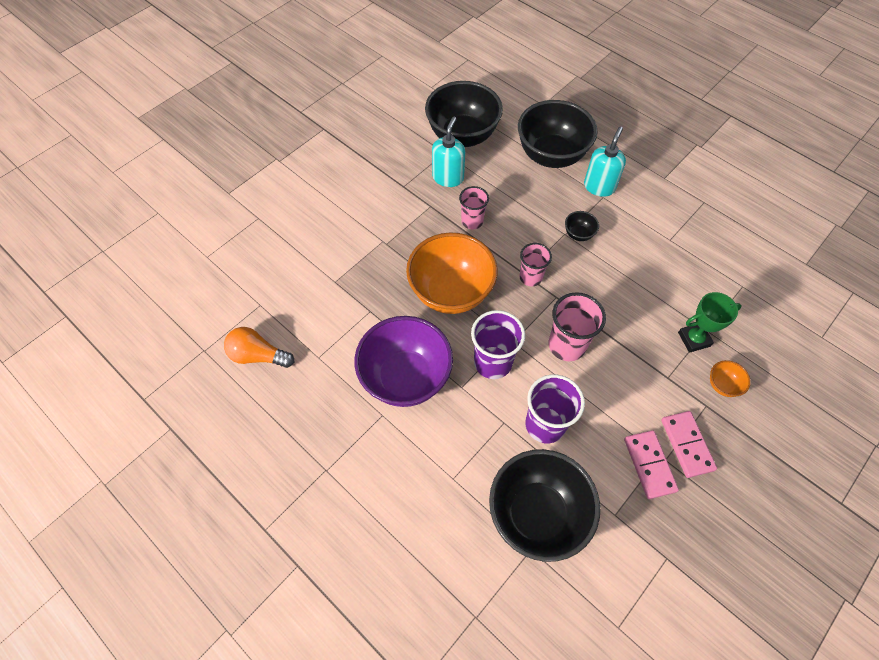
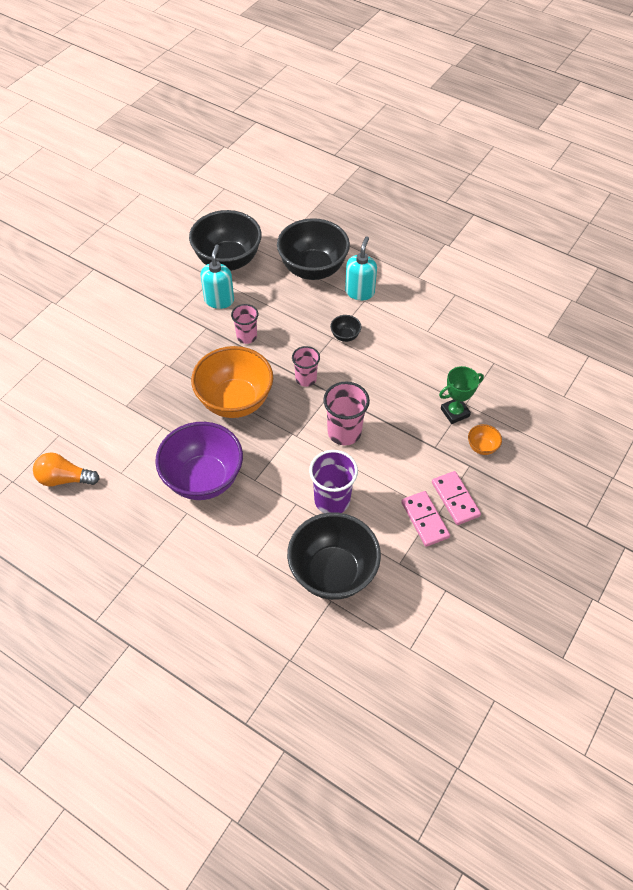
camera: 10 degrees left, 5 degrees down
(493, 362) = (280, 455): purple cup -> none

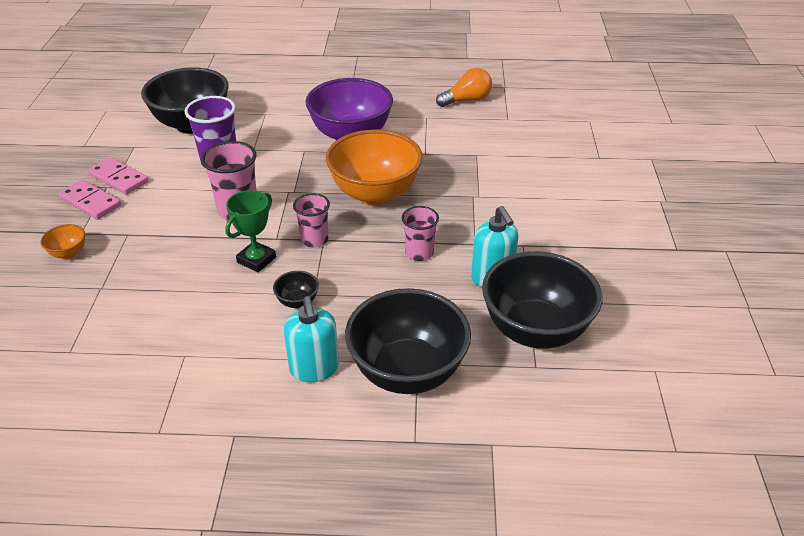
camera: 150 degrees right, 15 degrees down
(455, 412) = (112, 274): green trophy -> green trophy (256, 260)

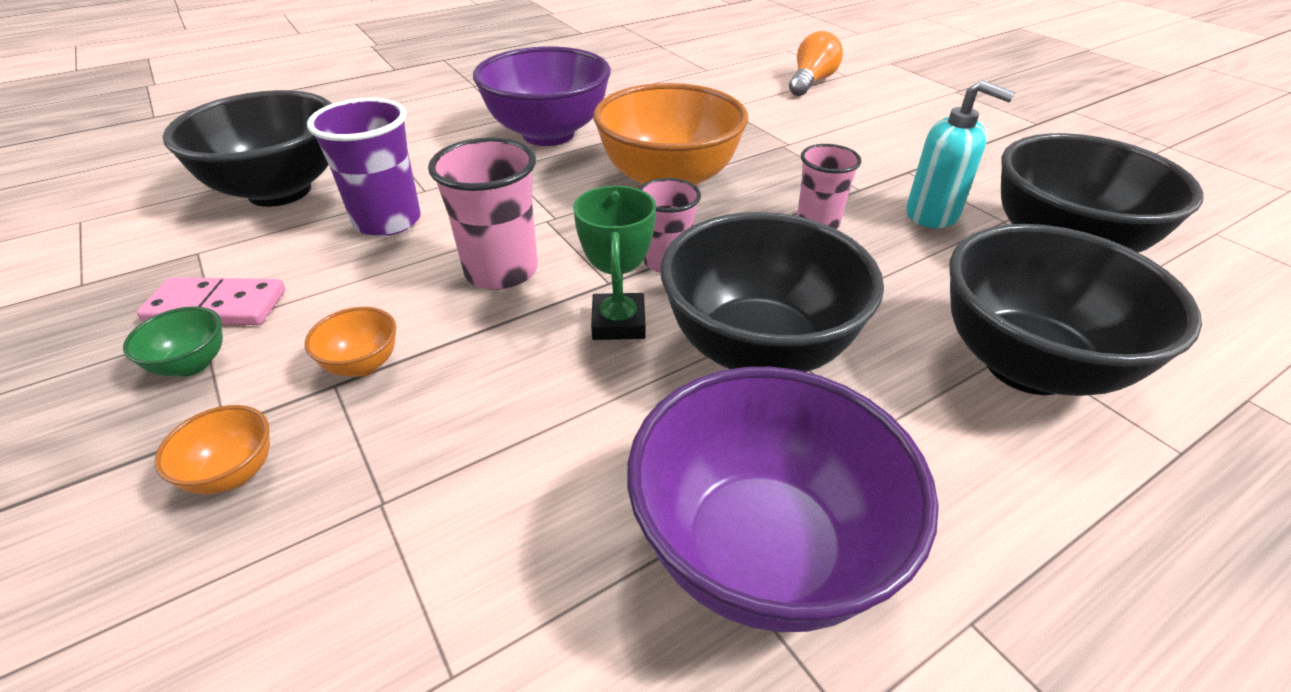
camera: 35 degrees left, 0 degrees up
(90, 202) = (192, 364): pink domino -> green bowl
(144, 230) = (362, 365): none -> orange bowl
(196, 373) = (761, 552): none -> purple bowl
(297, 302) = (758, 350): black bowl -> black bowl, size x2.44
(314, 368) = (918, 430): turquoise soap dispenser -> none
(466, 100) = (637, 65): orange light bulb -> orange light bulb (811, 82)

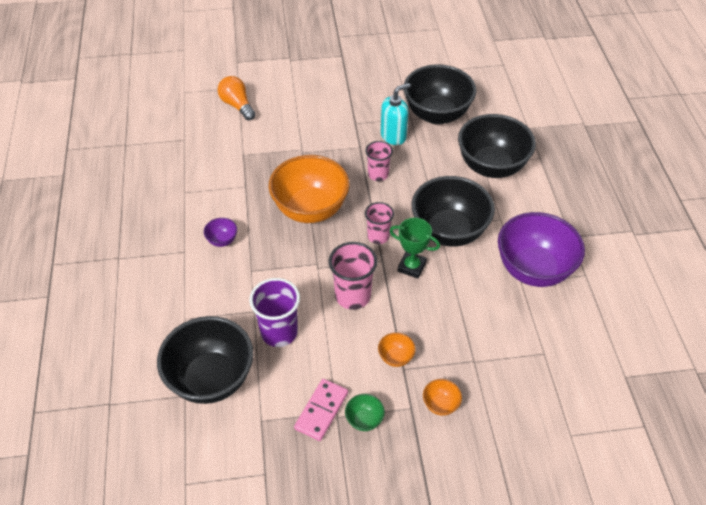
camera: 65 degrees left, 10 degrees up
(548, 134) = (222, 240): purple bowl -> purple bowl, size x0.41

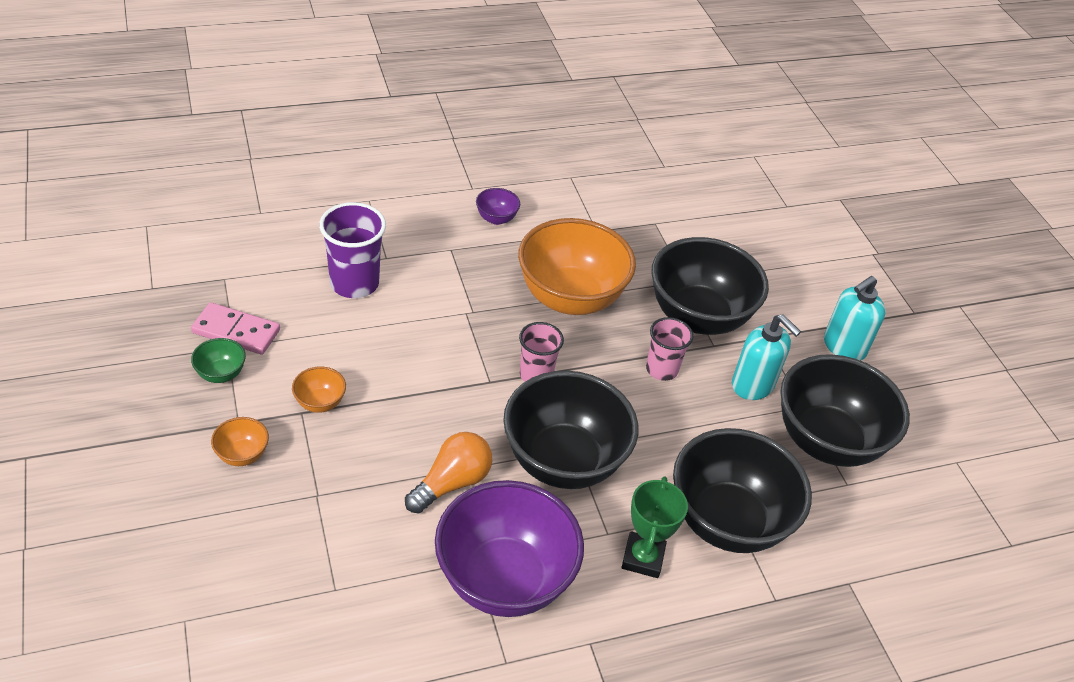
camera: 75 degrees right, 5 degrees down
(211, 379) = (283, 231): black bowl -> black bowl (698, 317)
(237, 105) = (749, 208): orange light bulb -> orange light bulb (451, 483)
(353, 296) = (421, 352): pink cup -> none
(366, 91) = (843, 347): none -> turquoise soap dispenser
(411, 267) = (484, 416): green trophy -> green trophy (643, 558)

